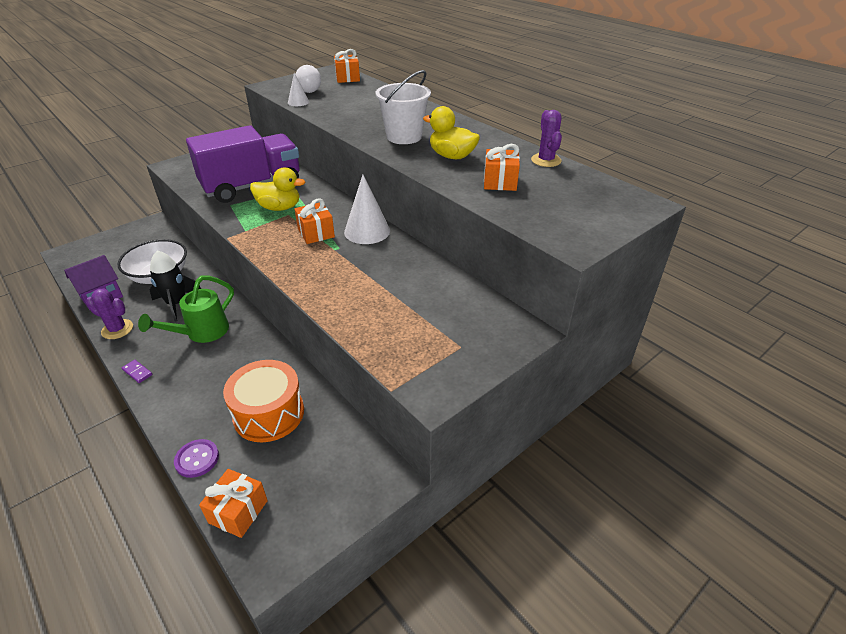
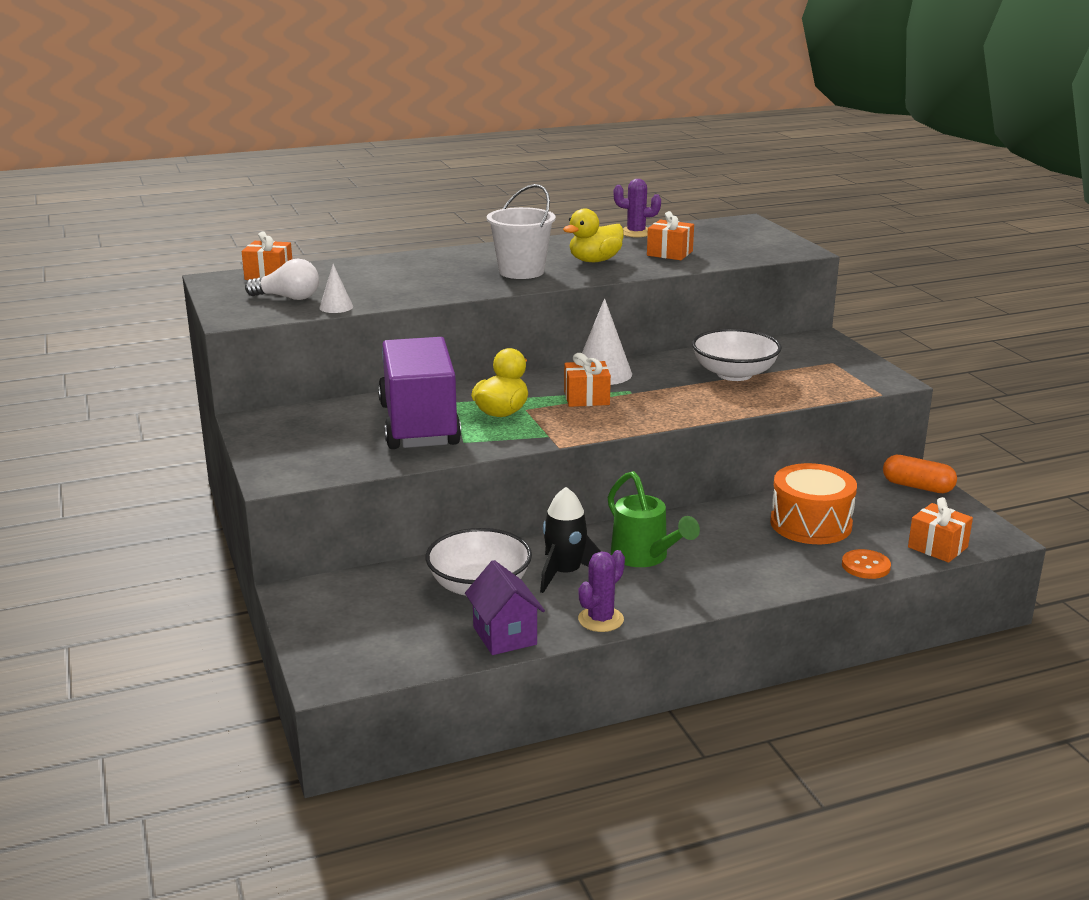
camera: 70 degrees left, 15 degrees down
(137, 372) = (705, 602): purple domino -> none
(197, 459) = (865, 566): purple button -> orange button
(366, 484) = (917, 487): none -> orange capsule
(398, 291) = (734, 374): none -> white bowl

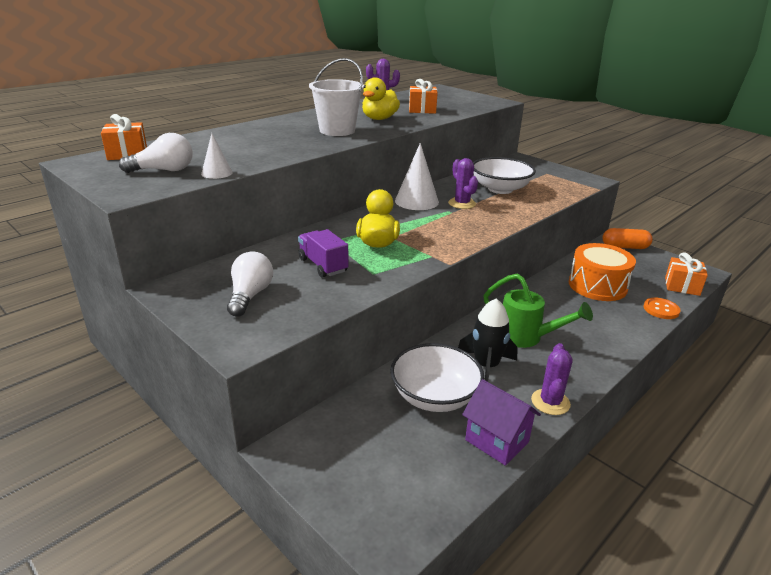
camera: 25 degrees left, 5 degrees up
(321, 440) = (250, 296): none -> white light bulb
(419, 425) = (323, 265): purple truck -> purple truck, size x0.46
(586, 398) = (426, 221): orange gift -> none
(658, 384) = (462, 203): none -> purple cactus

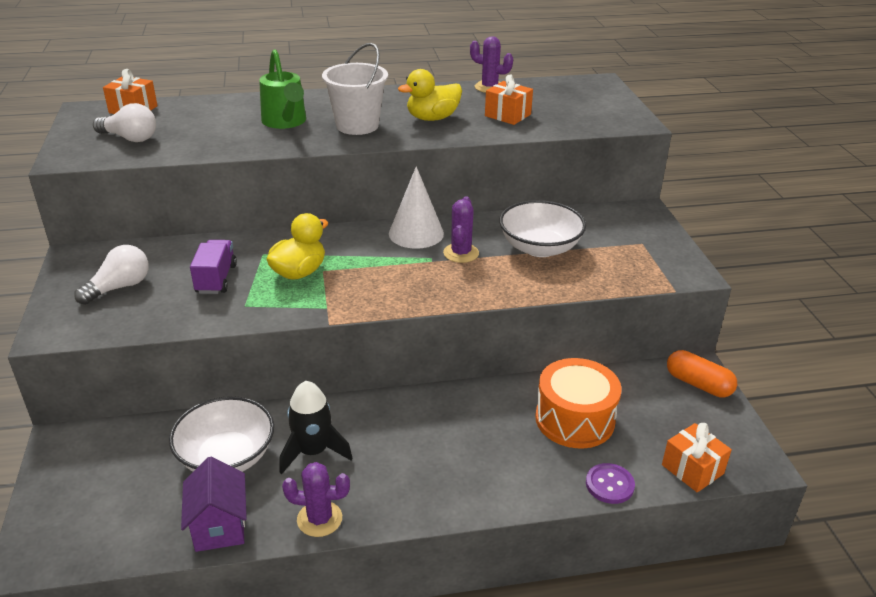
camera: 35 degrees right, 5 degrees up
(217, 173) = (163, 153): white cone -> none
(525, 337) = (397, 440): green watering can -> green watering can (285, 122)
(550, 402) = (319, 519): purple cactus -> purple cactus turned 45 degrees clockwise
(661, 309) = (609, 485): orange button -> purple button

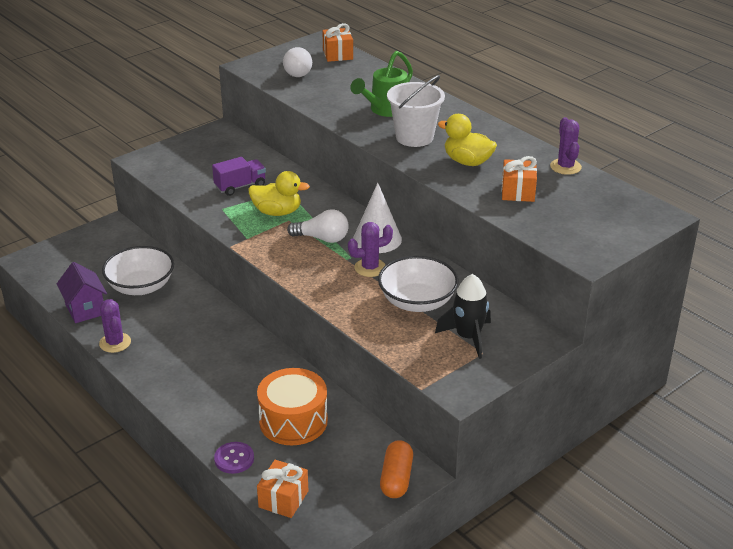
camera: 60 degrees right, 0 degrees up
(119, 287) = (200, 159): white light bulb -> white light bulb (322, 238)
(219, 526) = (85, 309): purple house -> purple house turned 75 degrees counterclockwise
(313, 451) = (169, 316): black rocket -> black rocket (468, 337)

